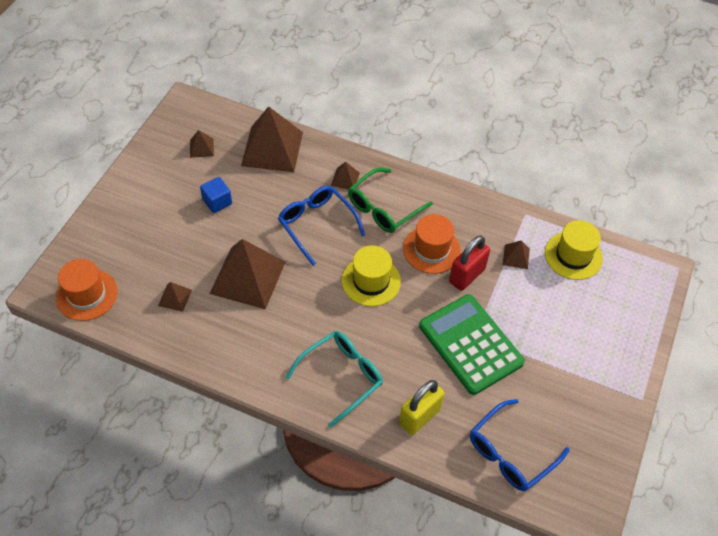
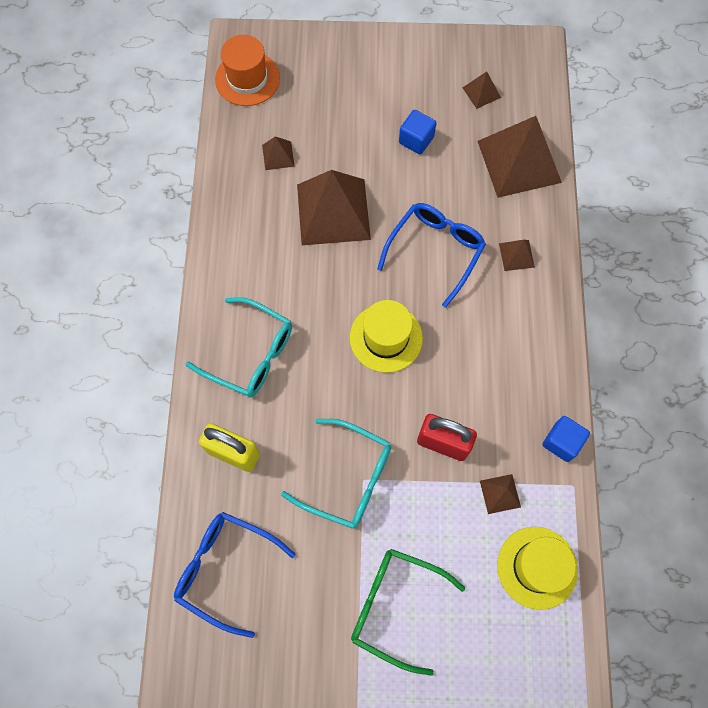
camera: 70 degrees right, 15 degrees up
(383, 208) = (494, 313): green glasses -> green glasses (394, 606)
(431, 249) = (462, 389): orange hat -> none
(470, 344) = (349, 478): green calculator -> turquoise glasses
(493, 208) = (561, 442): none -> blue cube

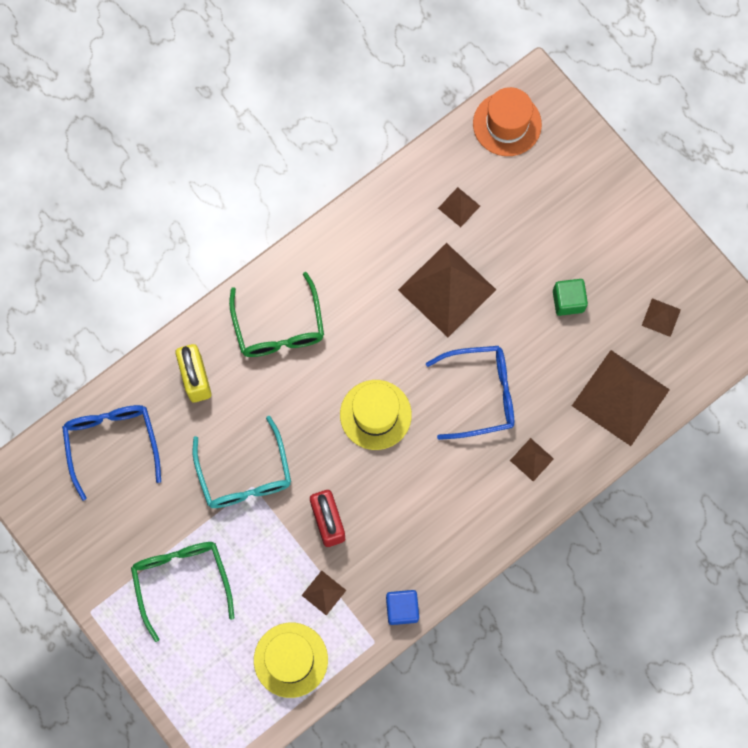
camera: 50 degrees right, 5 degrees up
(251, 354) = (279, 328): turquoise glasses -> green glasses
(416, 140) = (568, 301): blue cube -> green cube

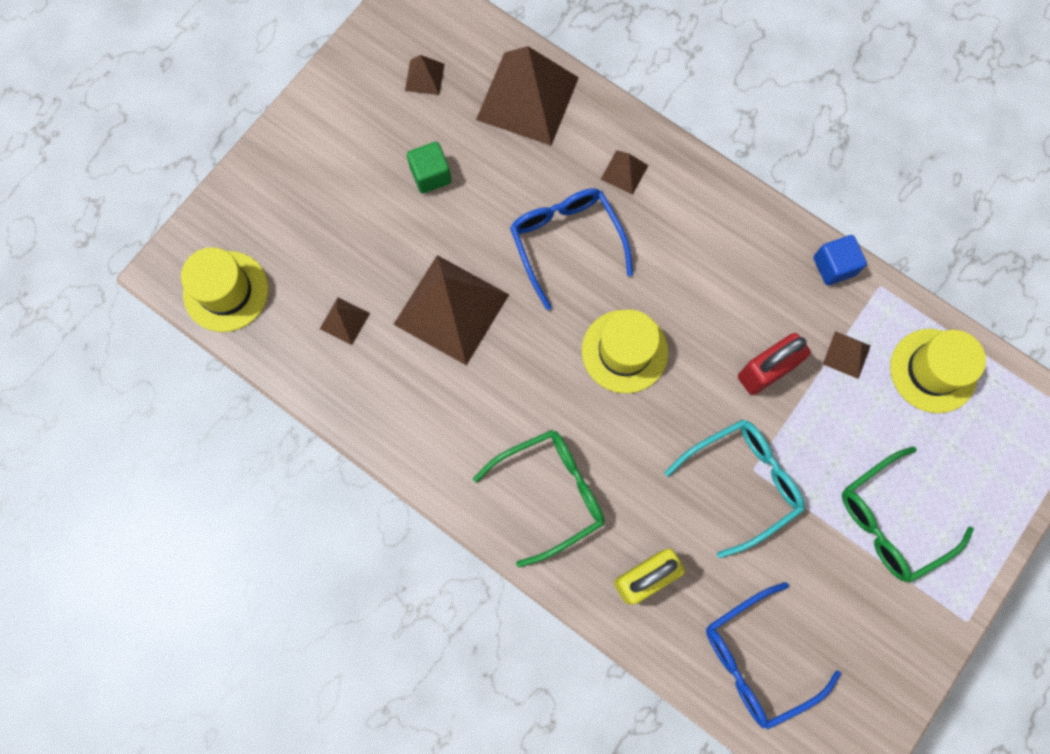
camera: 105 degrees left, 0 degrees up
(507, 124) = (226, 291): orange hat -> yellow hat

